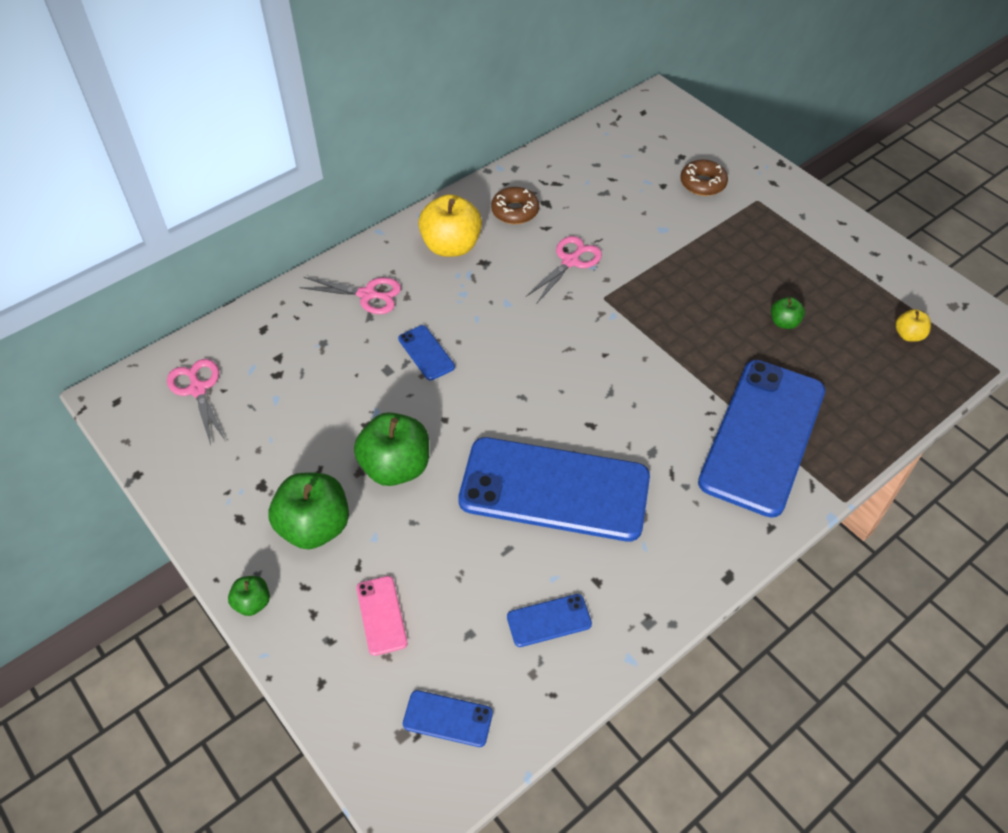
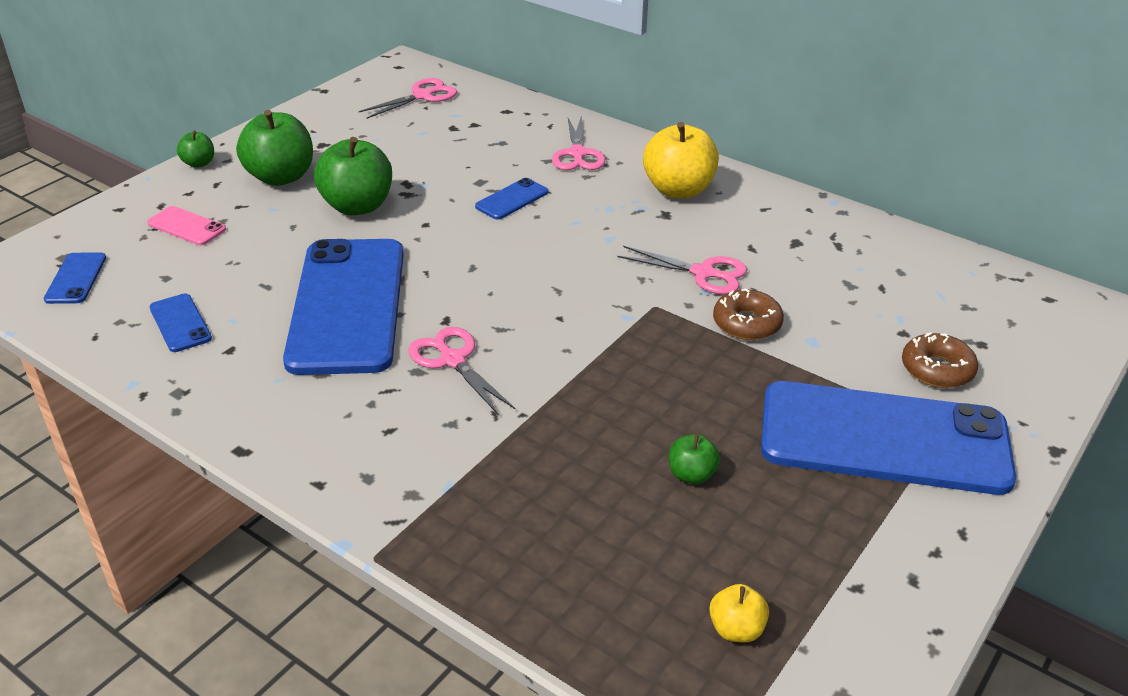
camera: 75 degrees right, 15 degrees down
(381, 615) = (186, 226): pink phone -> pink phone turned 60 degrees clockwise
(515, 211) = (764, 222): brown donut -> brown donut (747, 323)
(643, 428) = (453, 360): none -> pink scissors
(763, 436) = (468, 466): blue phone -> blue phone (883, 439)

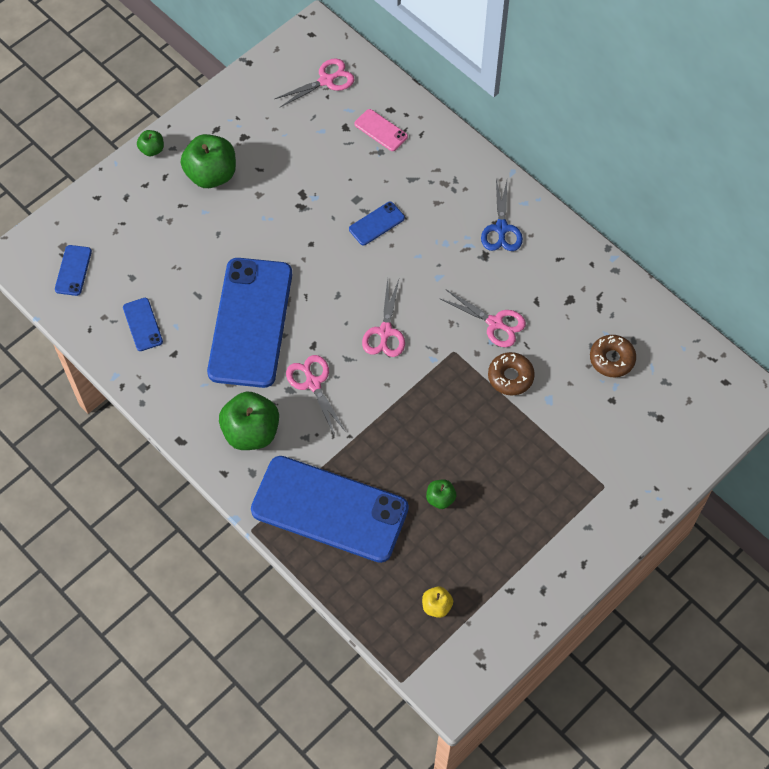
camera: 10 degrees right, 25 degrees up
(186, 226) = (144, 224): pink phone -> pink phone (381, 130)
(357, 206) = (264, 217): green apple -> green apple (251, 432)
(577, 154) = (435, 174): pink scissors -> pink scissors (385, 332)
(678, 190) = (501, 228): yellow apple -> blue scissors
(883, 439) = (564, 488): blue phone -> blue phone (329, 509)
(937, 369) = (620, 436): brown donut -> brown donut (612, 359)

